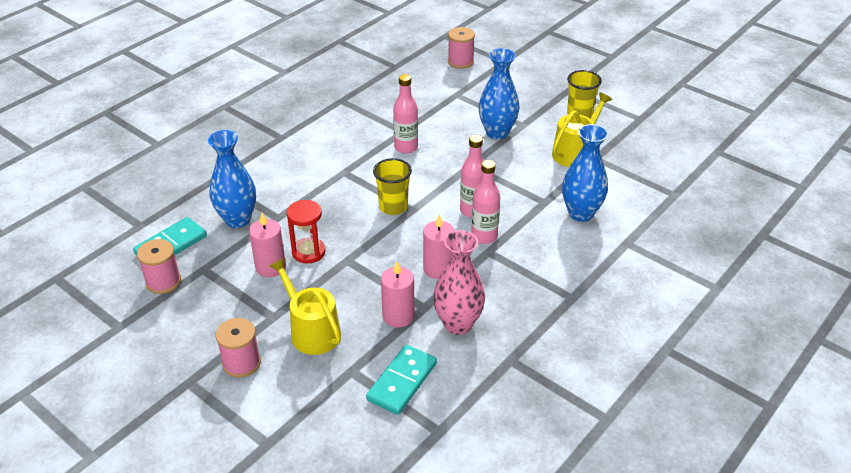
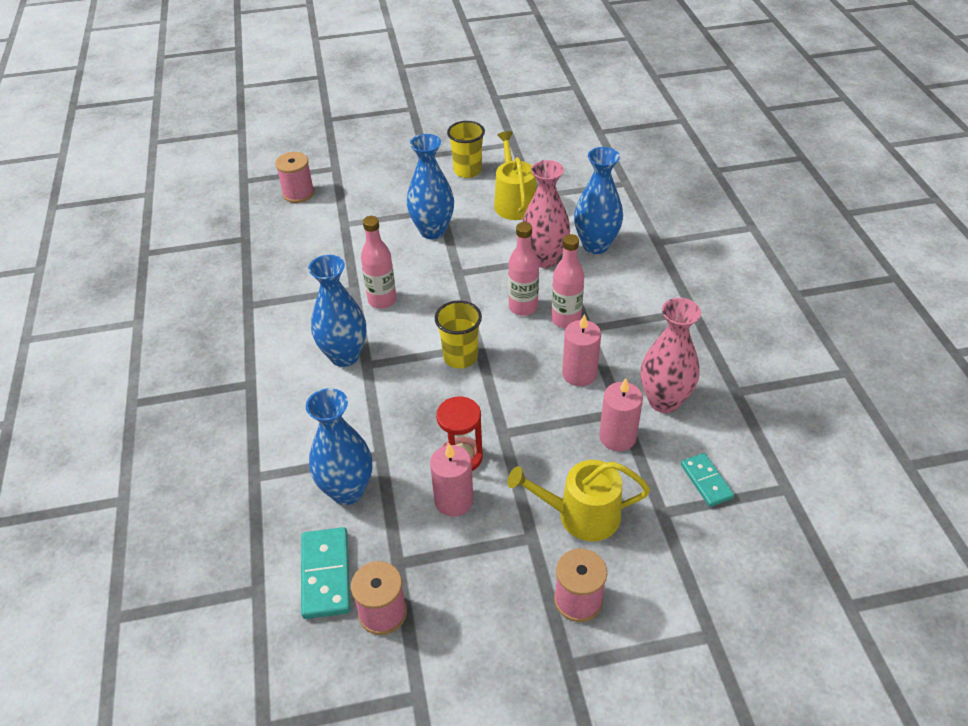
camera: 50 degrees left, 5 degrees up
(341, 159) = (344, 356): none -> blue vase
(402, 382) = (706, 481): turquoise domino -> turquoise domino, size x0.65
(533, 196) = (544, 259): none -> pink vase

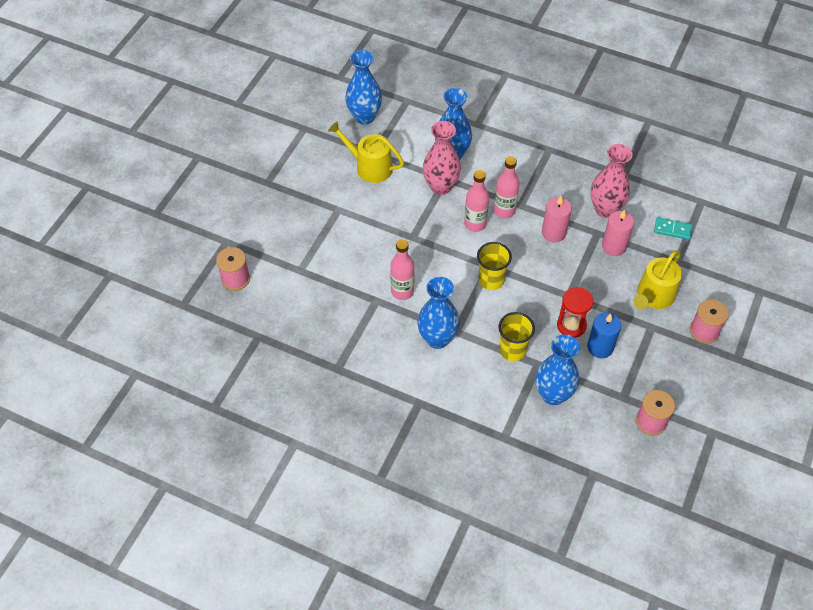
camera: 55 degrees left, 10 degrees up
(325, 574) = (606, 435): turquoise domino -> none
(432, 231) = (357, 226): blue vase -> blue vase (364, 117)
(454, 500) = (600, 347): pink candle -> blue candle
(467, 171) = (310, 170): yellow cup -> yellow cup (512, 350)

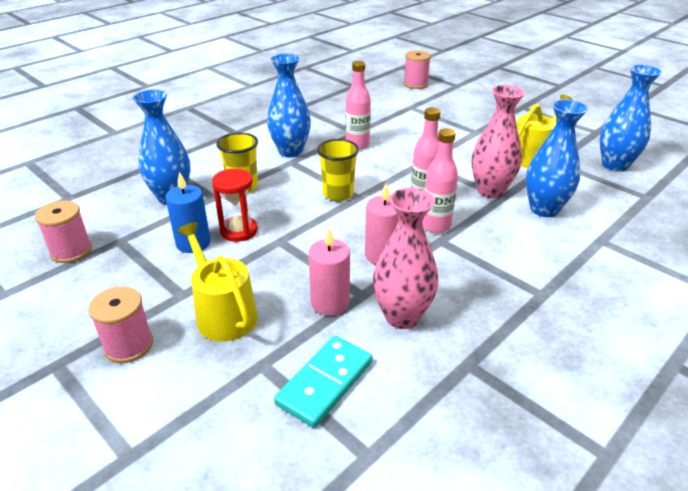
camera: 110 degrees right, 20 degrees down
(672, 229) = (325, 383): turquoise domino -> turquoise domino, size x1.53

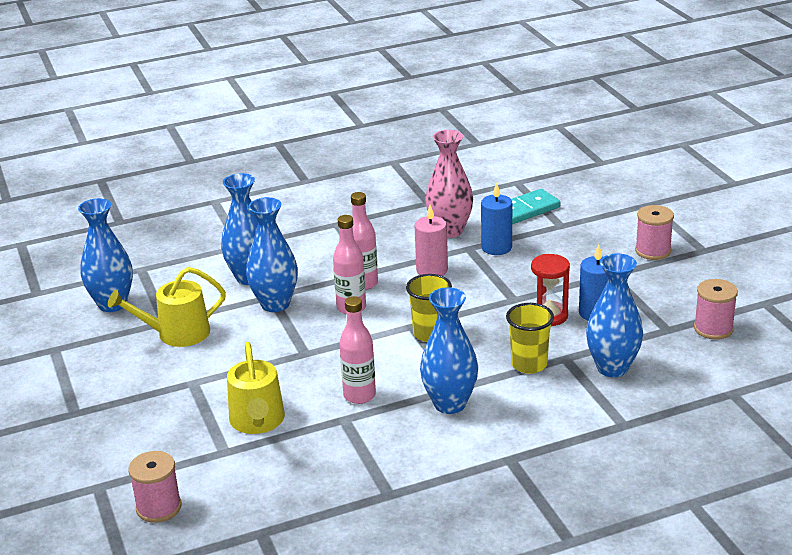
camera: 155 degrees left, 5 degrees down
(223, 313) = (580, 256): yellow watering can -> yellow watering can (257, 421)
(330, 303) = (496, 247): pink candle -> blue candle
(490, 191) = (275, 304): pink vase -> blue vase

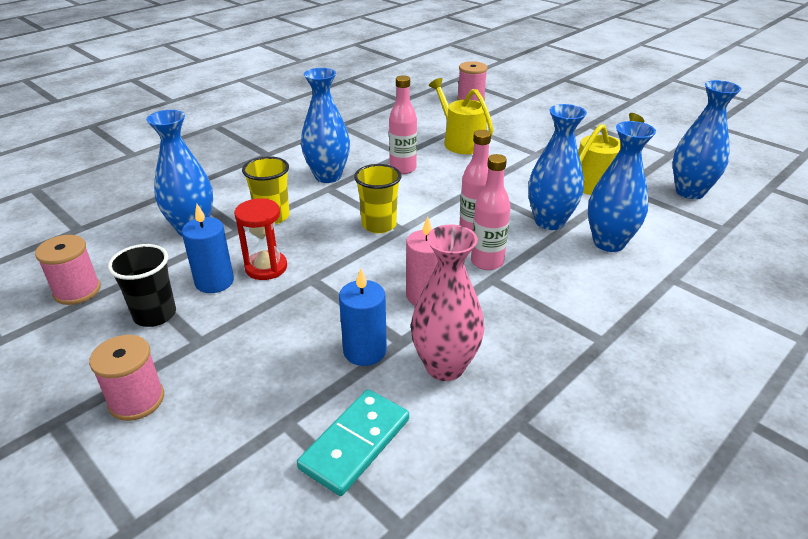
camera: 155 degrees right, 5 degrees up
(644, 297) = (155, 315): none -> black cup

